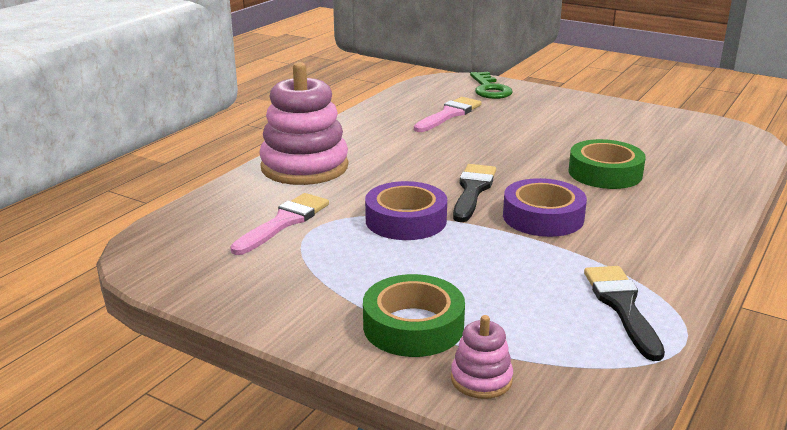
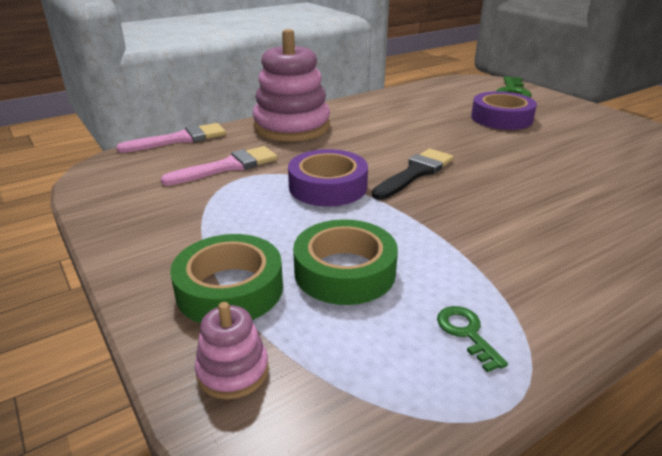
camera: 25 degrees right, 5 degrees up
(449, 114) = (455, 106): pink brush -> pink brush (180, 139)
(543, 217) = (462, 212): purple tape -> purple tape (501, 118)
(605, 173) = (567, 183): green tape -> green tape (345, 271)
(622, 306) = (466, 333): black brush -> green key

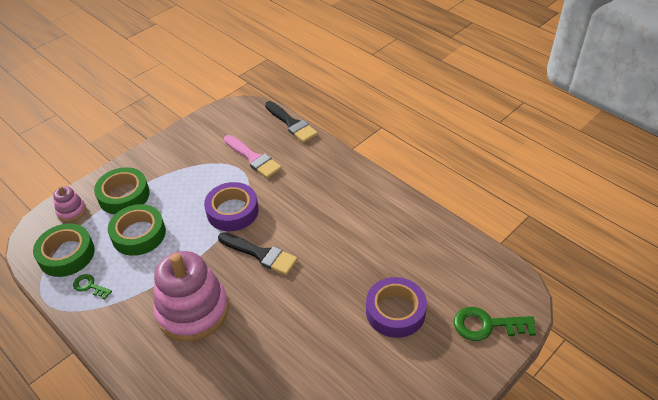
camera: 80 degrees right, 15 degrees up
(180, 139) = (292, 124): pink brush -> black brush
(292, 127) = (330, 173): pink stacking toy -> pink stacking toy (193, 310)
(373, 373) = (66, 254): none -> green tape
(466, 333) = (90, 286): green key -> green key turned 120 degrees counterclockwise

